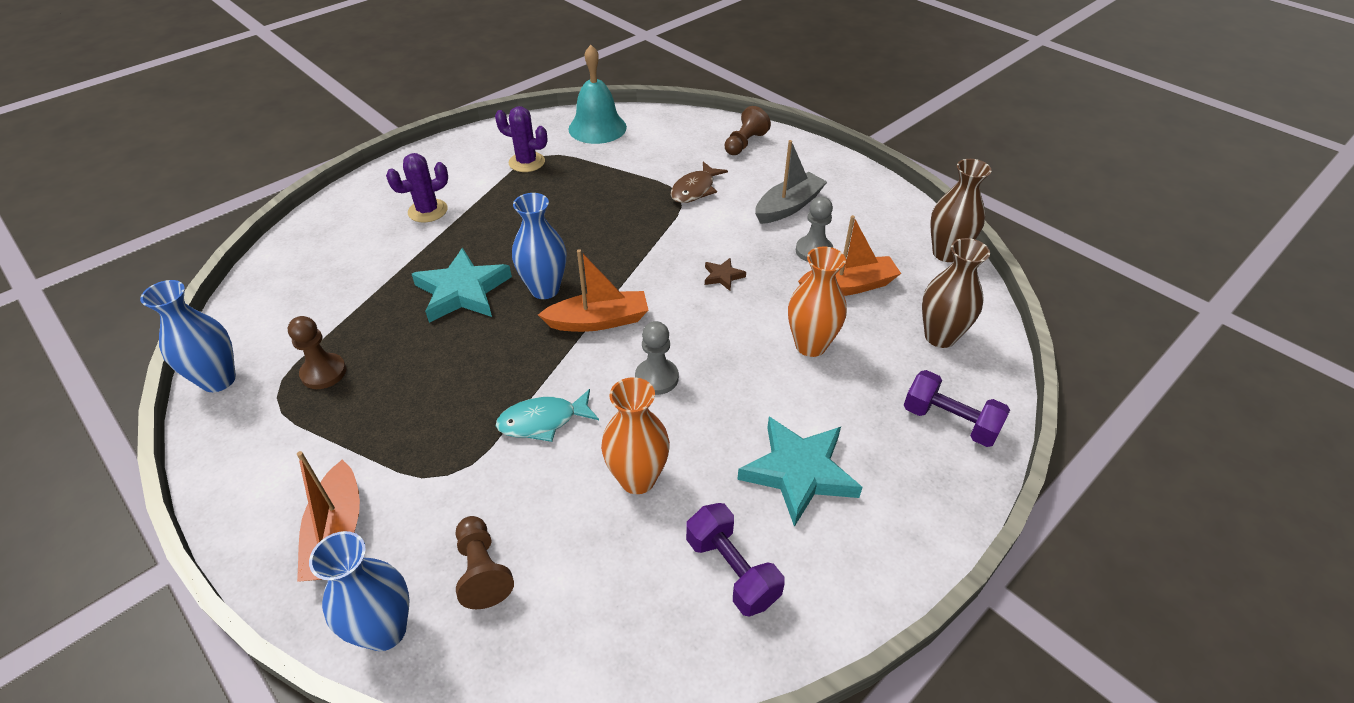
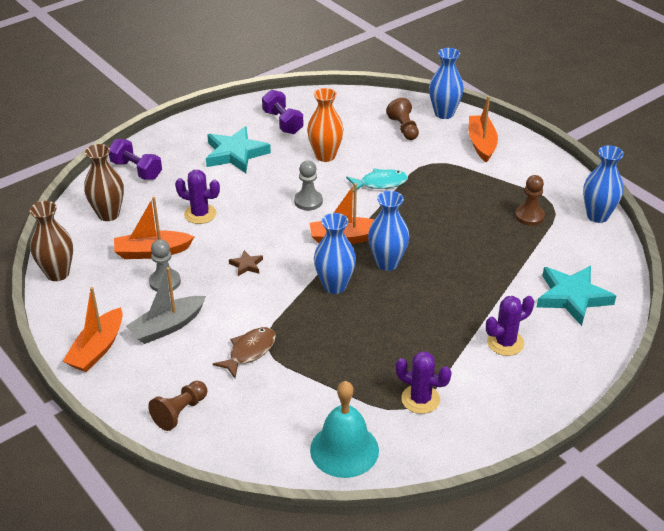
camera: 175 degrees left, 5 degrees down
(462, 291) = (451, 265): turquoise star -> turquoise star (572, 297)
(611, 258) = (334, 286): none -> blue vase
(810, 345) = (200, 214): orange vase -> purple cactus
(849, 184) = (97, 349): none -> orange boat

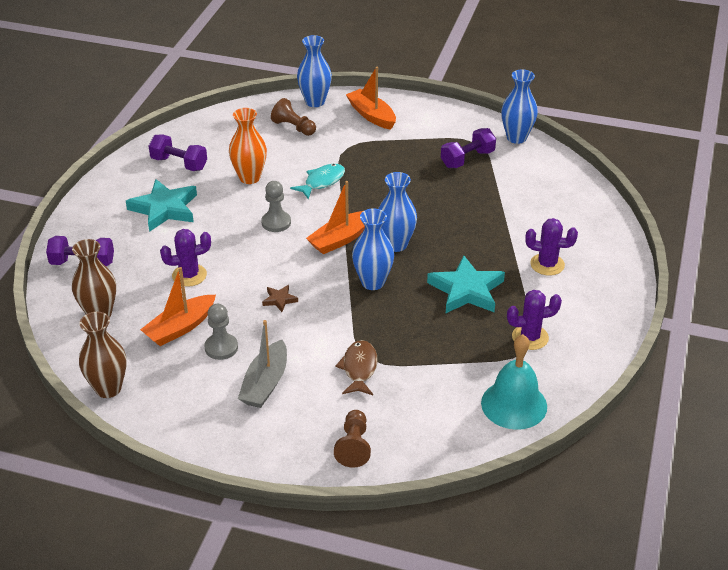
camera: 35 degrees left, 0 degrees up
(97, 349) = (222, 434): orange boat -> none
(505, 343) = (547, 264): purple cactus -> purple cactus turned 75 degrees clockwise
(529, 216) = (467, 159): brown pawn -> purple dumbbell
(572, 297) = (560, 208): turquoise star -> turquoise star (466, 290)

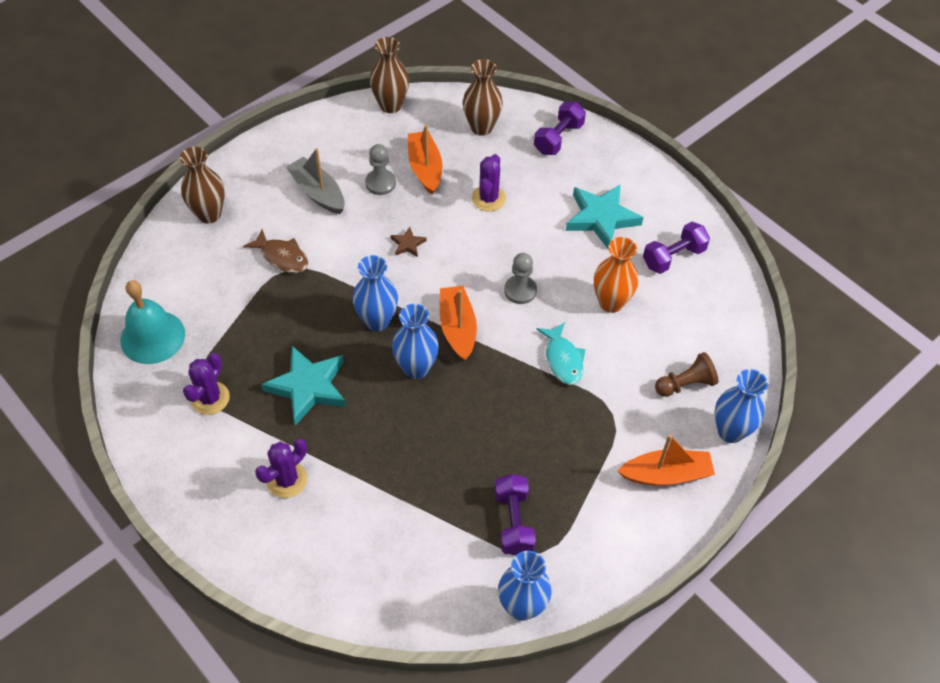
camera: 120 degrees right, 15 degrees up
(354, 446) = (209, 214): brown pawn -> brown vase

